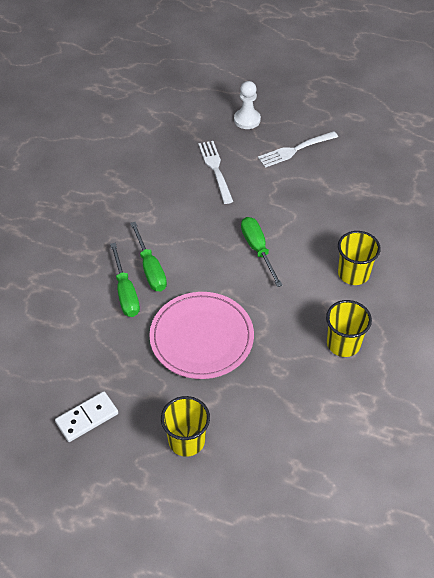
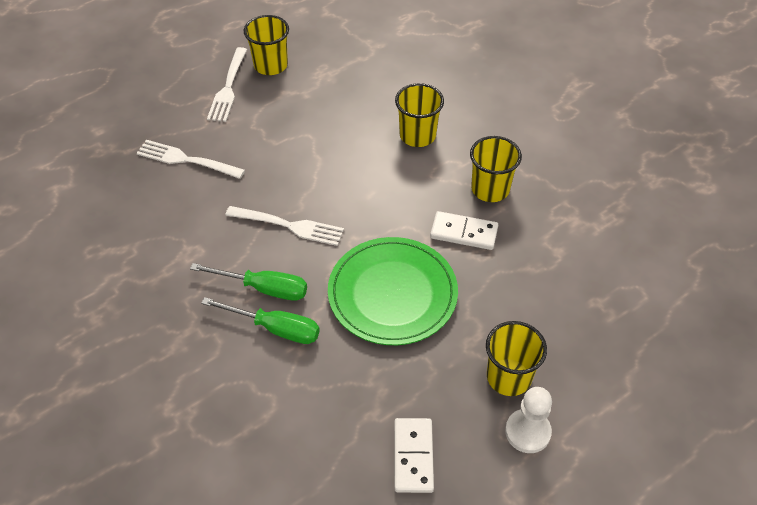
camera: 55 degrees left, 0 degrees up
(201, 337) = (392, 293): pink plate -> green plate
(209, 251) = (288, 226): none -> white fork
(247, 120) = (148, 99): white pawn -> white pawn (527, 432)
(257, 249) = (324, 187): green screwdriver -> none
(288, 349) = (464, 232): none -> white domino
(337, 158) = (270, 65): none -> yellow cup

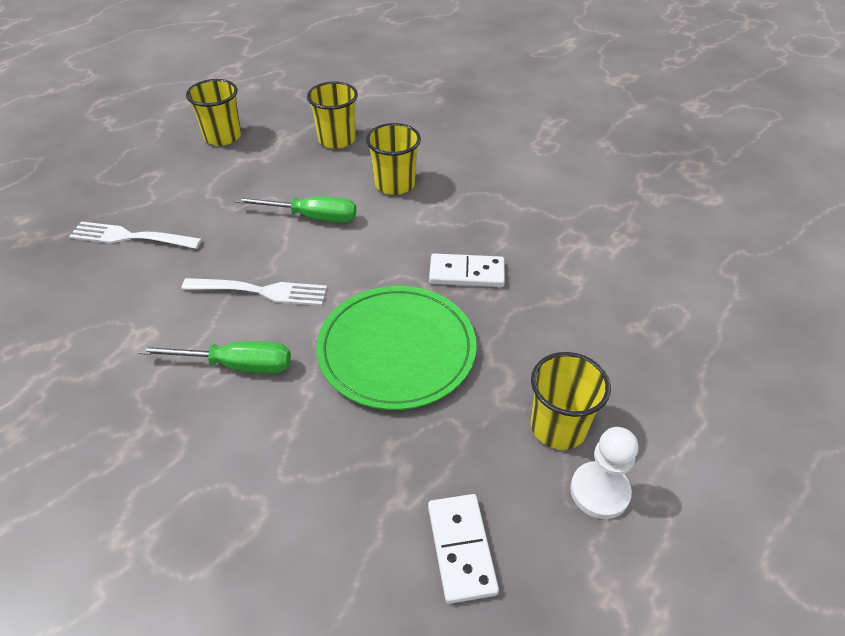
camera: 10 degrees left, 5 degrees down
(228, 87) = (176, 161): white fork -> none
(275, 328) = (255, 411): green screwdriver -> green screwdriver (312, 217)
(490, 189) = (485, 226): yellow cup -> yellow cup (337, 139)

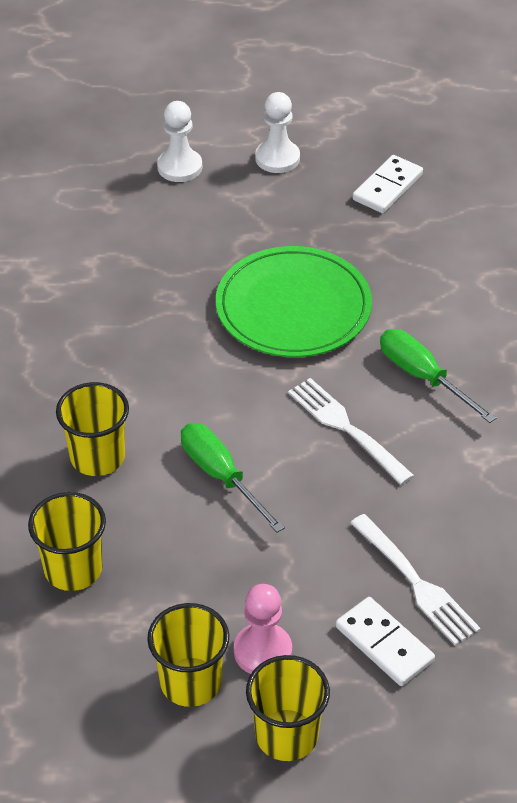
camera: 135 degrees left, 0 degrees up
(197, 164) = (263, 651): none -> pink pawn
(466, 273) = (164, 324): white domino -> white domino (384, 644)
(558, 427) = (253, 196): yellow cup -> yellow cup (286, 735)
(653, 406) = (179, 167): none -> white pawn

